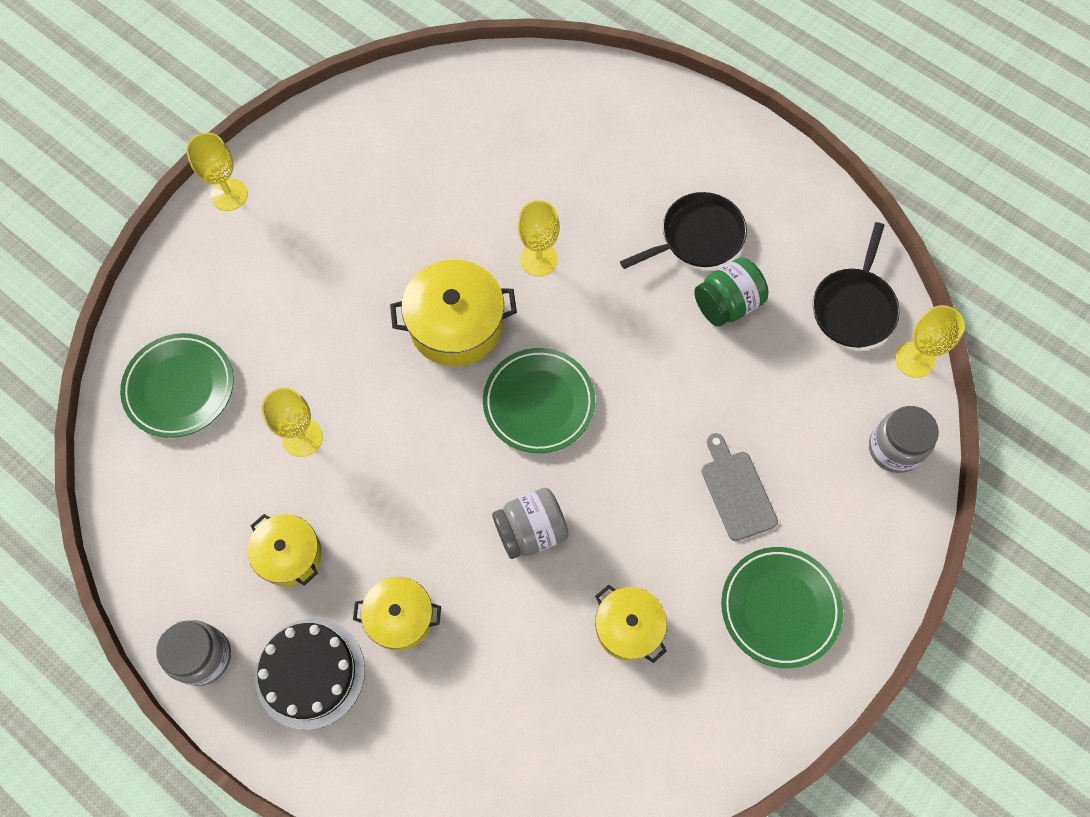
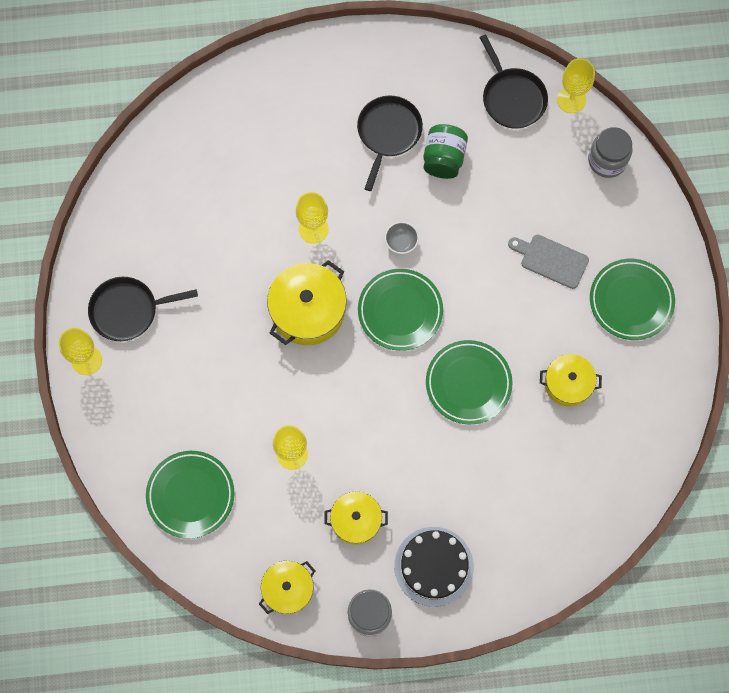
camera: 45 degrees left, 5 degrees up
(307, 185) = (128, 310): none -> black pan
(400, 617) = (449, 493): yellow pot -> yellow pot (288, 589)
(531, 531) = (468, 383): grey jar -> green plate
(606, 342) = (401, 242): none -> grey bowl

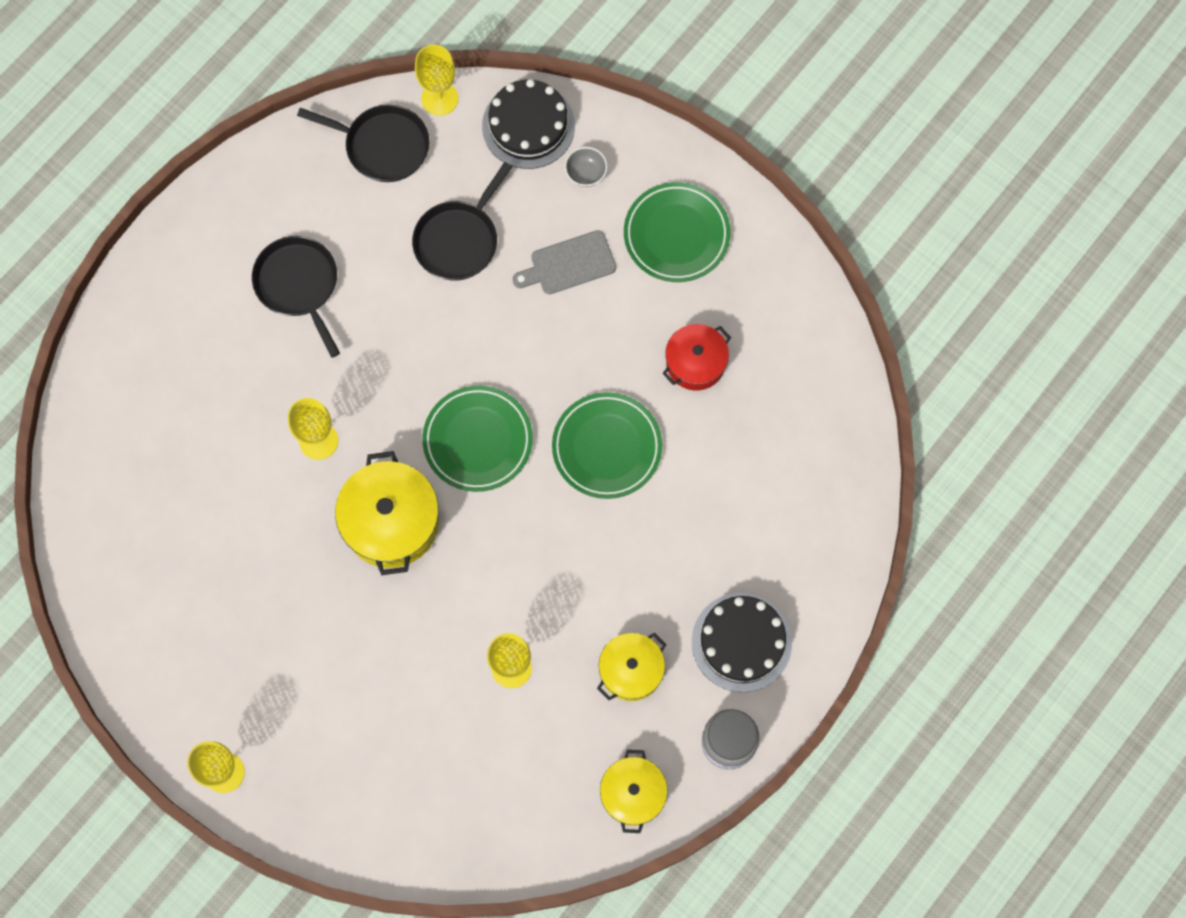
camera: 45 degrees left, 0 degrees up
(128, 310) = (216, 687): black pan -> black pan (458, 240)
(190, 495) = (455, 799): green plate -> none
(401, 242) = (414, 376): grey bowl -> grey bowl (586, 174)
(443, 159) = (376, 261): green jar -> none
(568, 384) = (695, 363): yellow pot -> red pot
(607, 160) = (528, 126): grey jar -> black cake

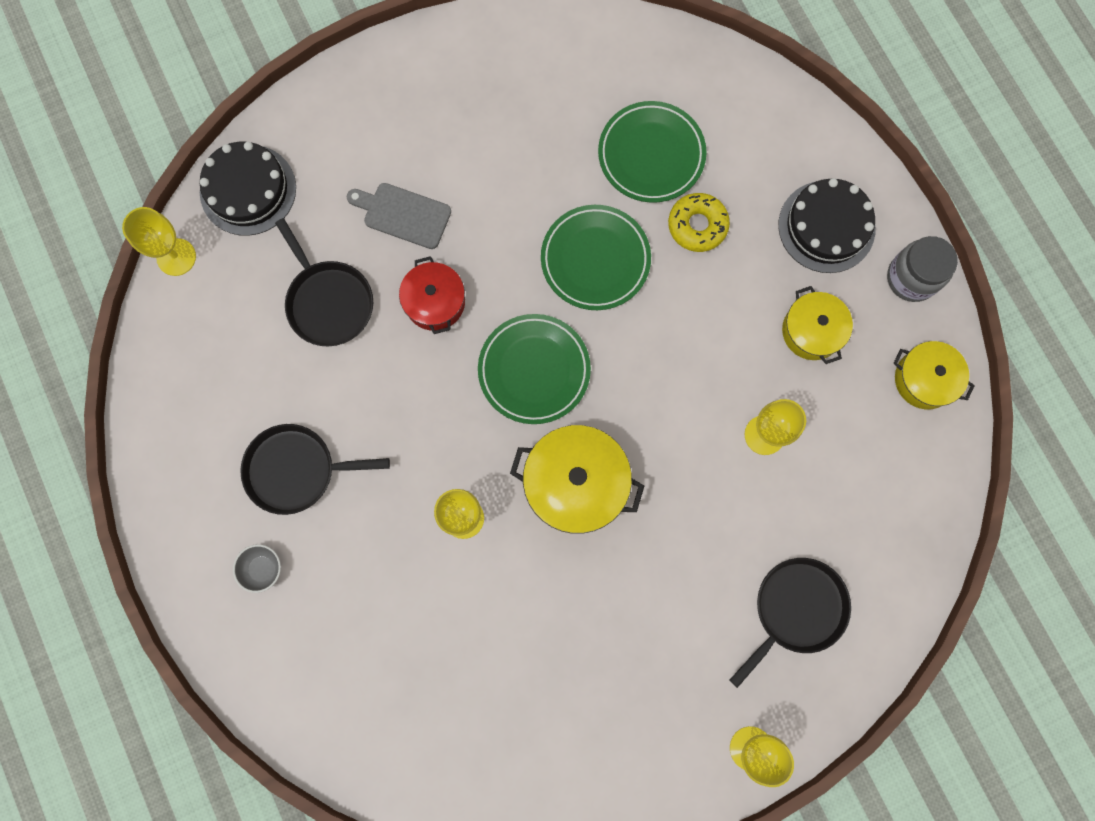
camera: 65 degrees left, 5 degrees up
(383, 146) = (196, 329): black pan -> black pan (796, 609)
(569, 264) = (403, 214): grey cutting board -> grey cutting board turned 105 degrees clockwise
(586, 174) = (323, 161): grey bowl -> grey bowl (262, 569)
(676, 235) = (423, 110): green plate -> green plate (651, 155)
(684, 523) = (697, 225): none -> yellow donut
(695, 363) = (552, 149): red pot -> red pot (435, 302)

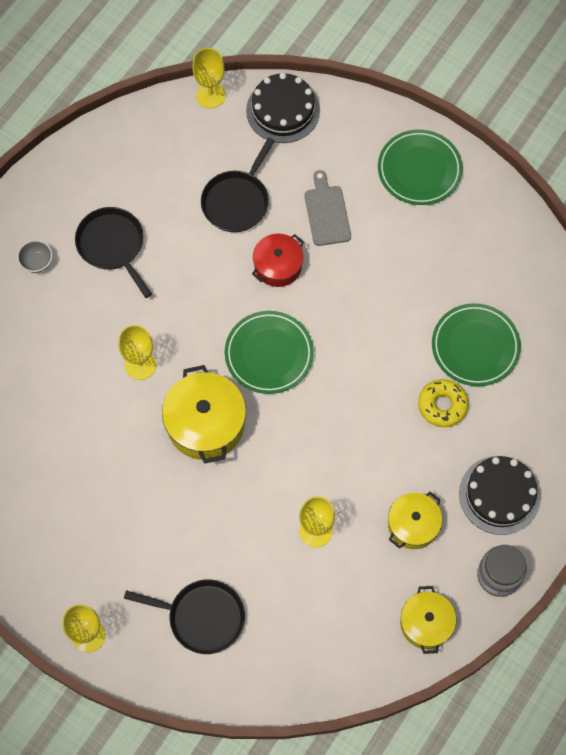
camera: 60 degrees right, 10 degrees down
(595, 260) = (373, 351): green plate -> green plate (419, 170)

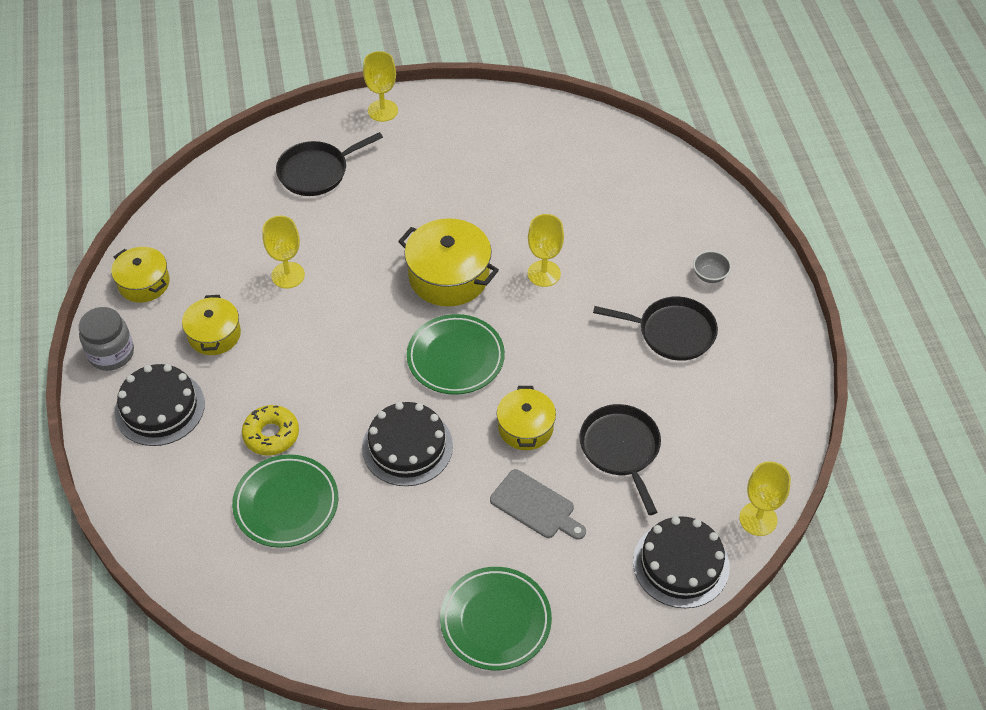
camera: 135 degrees right, 15 degrees down
(278, 266) = (525, 427): red pot -> yellow pot
(364, 319) = (407, 446): none -> black cake

